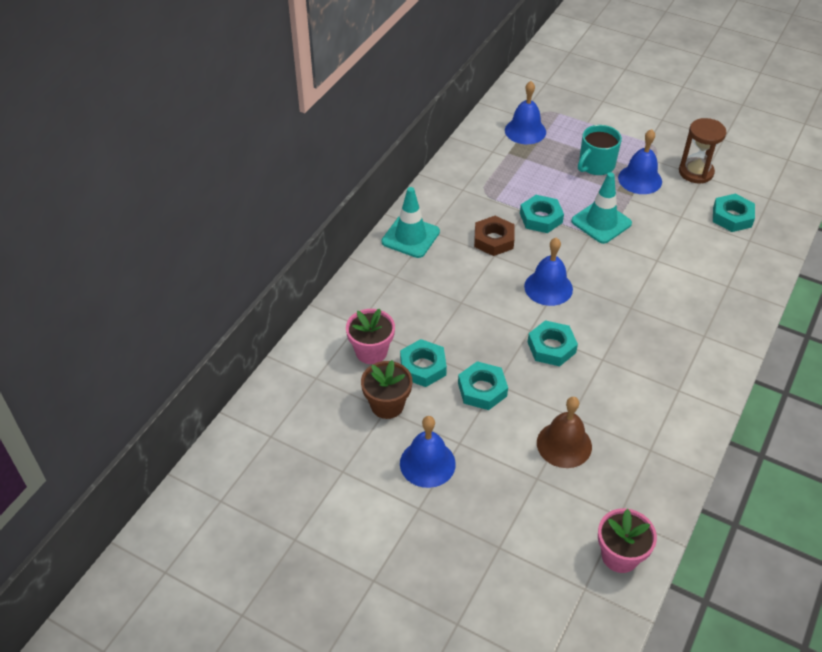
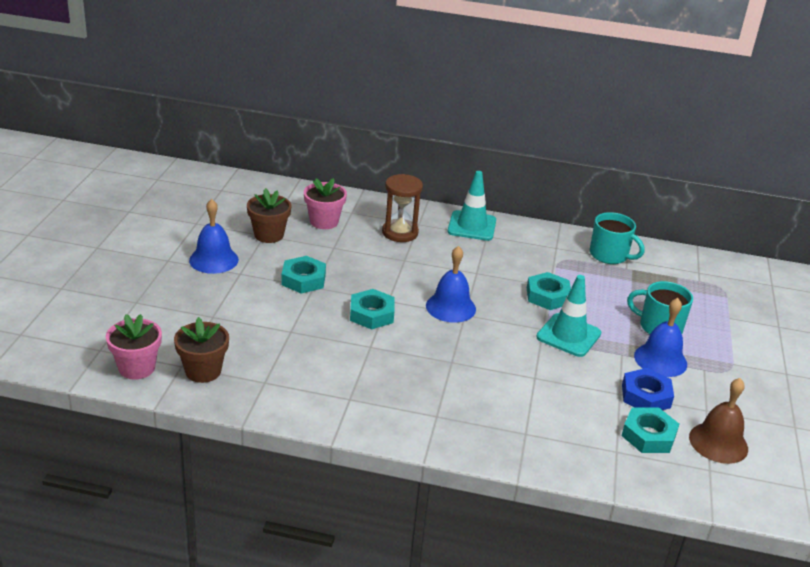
camera: 70 degrees right, 15 degrees down
(423, 367) = (317, 247): turquoise nut -> none
(483, 159) = (609, 255): none -> turquoise mug
(493, 240) = (497, 270): brown nut -> none
(525, 131) = (676, 277): blue bell -> none
(564, 444) = (255, 329): brown bell -> brown bell (718, 442)
(630, 497) = (203, 371): none -> brown flower pot
(685, 203) = (646, 396): none -> blue nut
(696, 172) = (708, 403): brown hourglass -> brown hourglass (400, 233)

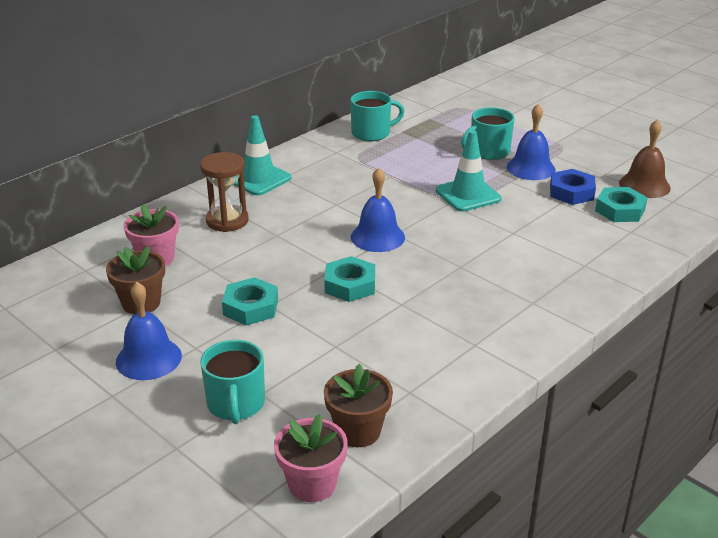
camera: 55 degrees left, 0 degrees up
(194, 310) = (236, 404): none -> turquoise mug
(547, 296) = (404, 183): turquoise nut -> none

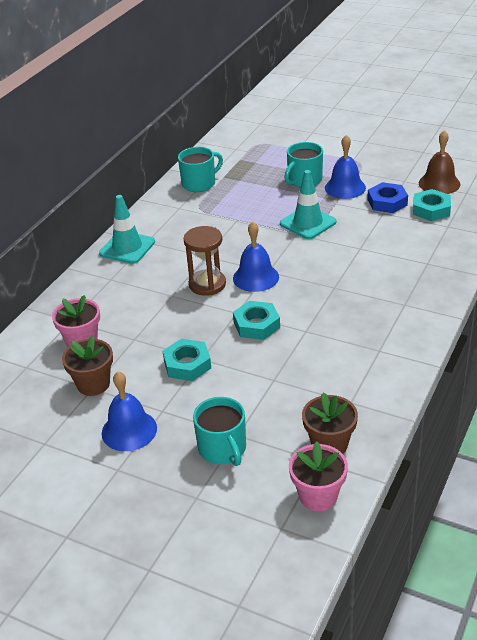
camera: 15 degrees left, 5 degrees up
(227, 221) = (122, 292): brown hourglass -> brown hourglass (207, 284)

